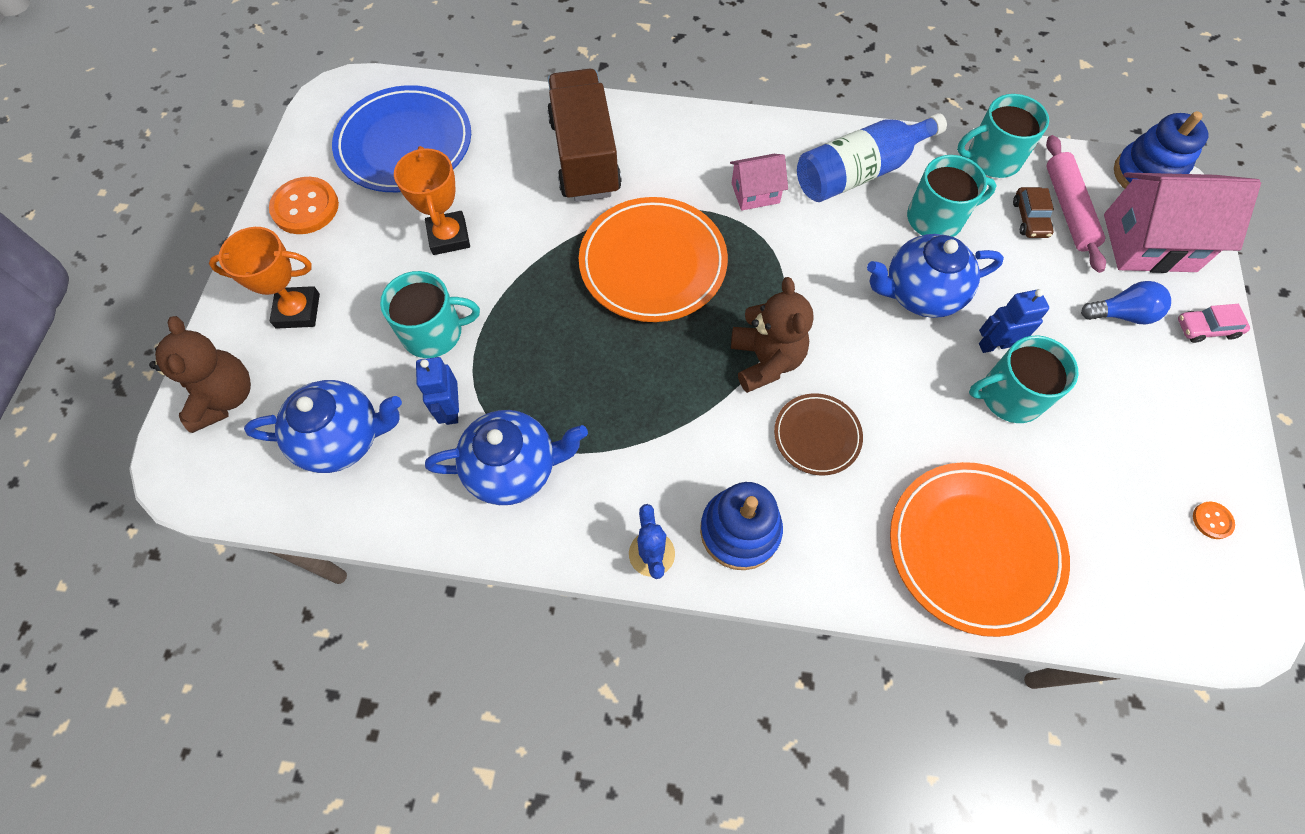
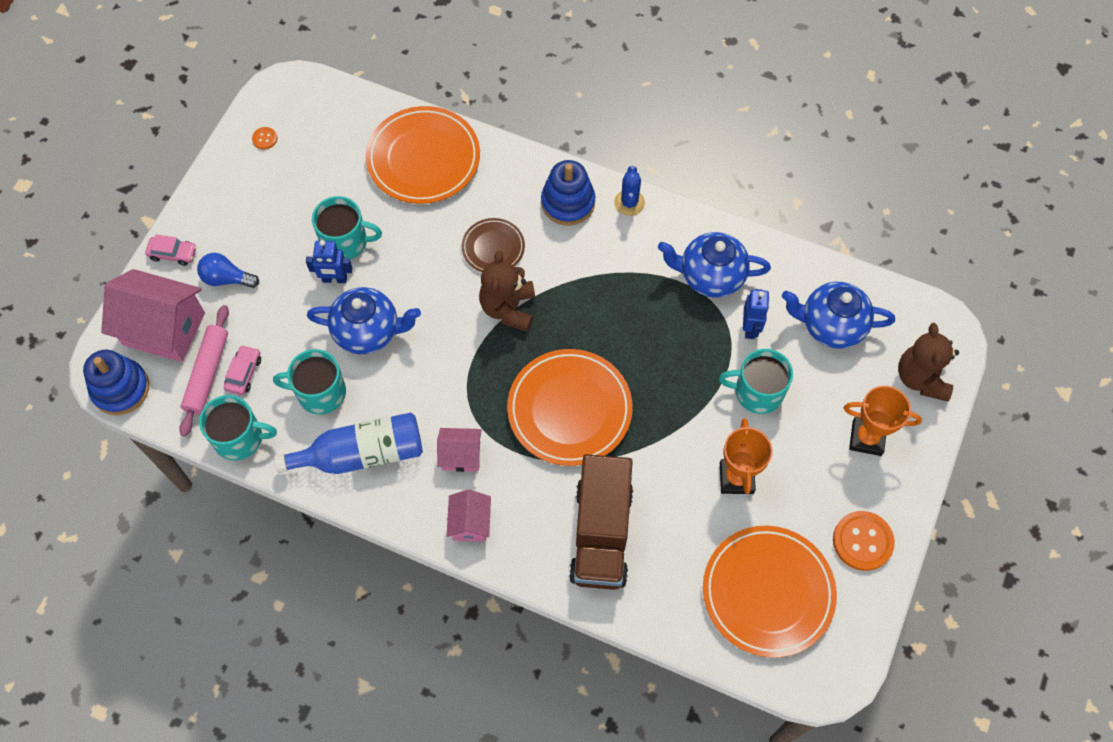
camera: 165 degrees left, 0 degrees up
(405, 144) = (768, 592): blue plate -> orange plate
(720, 138) = (470, 523): none -> pink house
(1030, 218) = (244, 373): brown car -> pink car

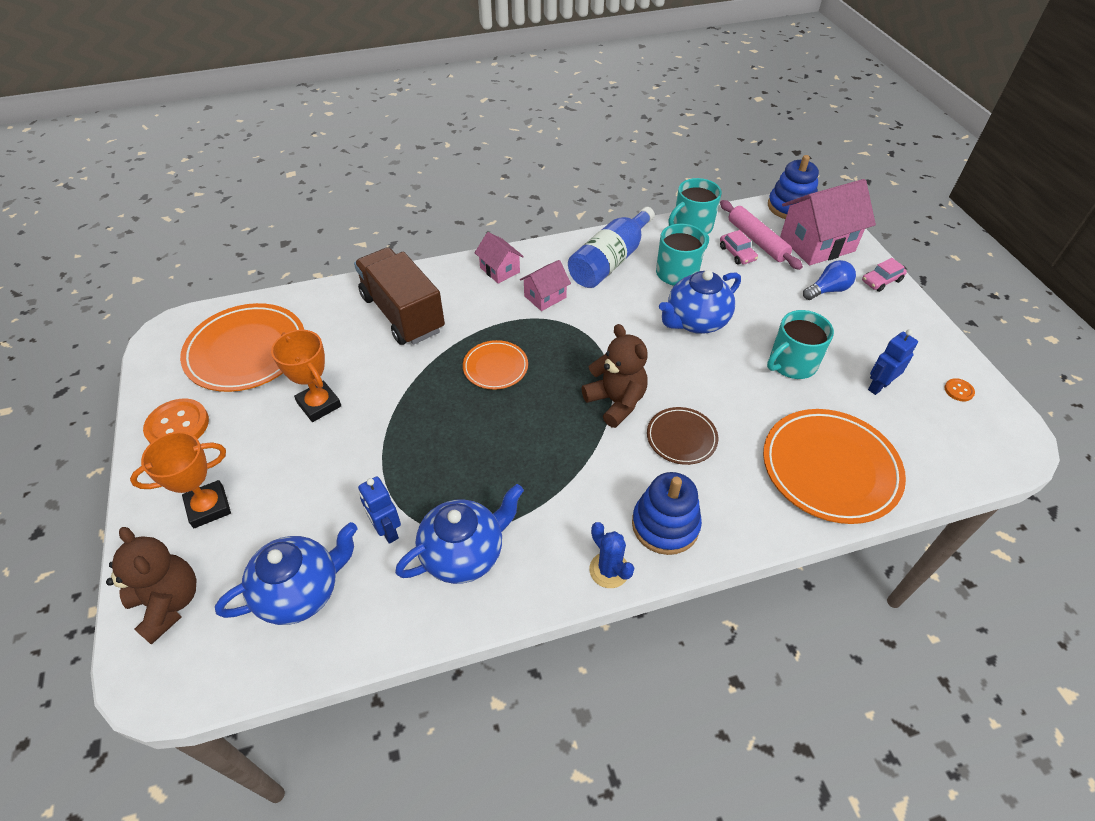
camera: 140 degrees right, 15 degrees down
(334, 279) = (762, 336): blue robot -> blue robot (878, 386)
(569, 409) = (495, 367): orange plate -> orange plate, size x0.54
(757, 392) = (342, 478): turquoise mug -> none

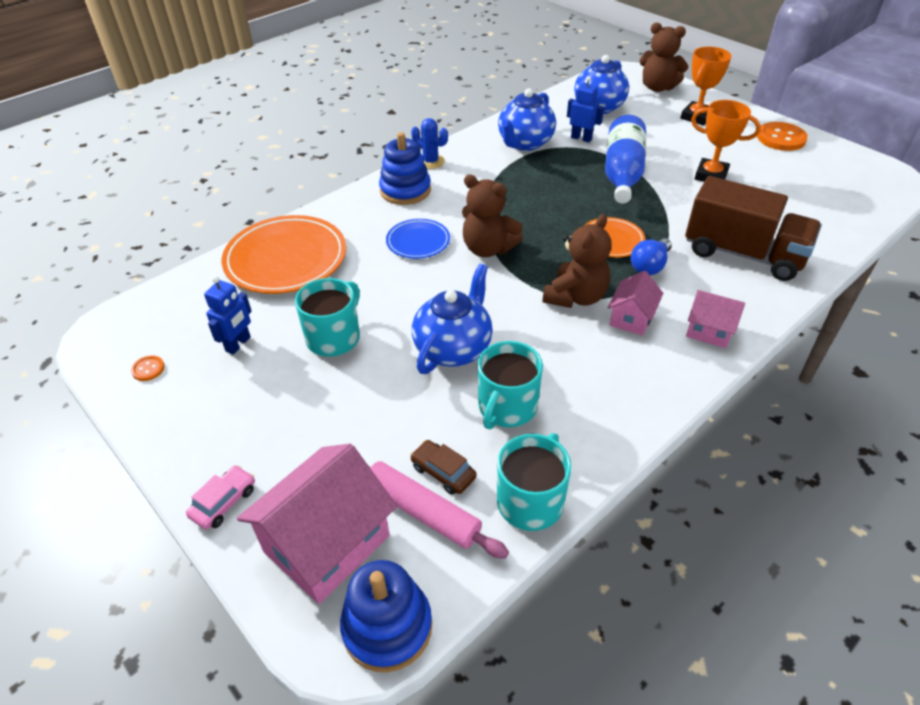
camera: 155 degrees right, 5 degrees down
(246, 351) = (816, 186): orange plate -> none
(572, 327) = (575, 297): none -> brown teddy bear
(610, 261) = (600, 392): blue bottle -> blue bottle (622, 173)
(681, 438) = (418, 241): brown plate -> blue plate
(737, 253) = (443, 472): pink car -> brown car
(827, 290) = (302, 454): blue light bulb -> blue light bulb (650, 266)

